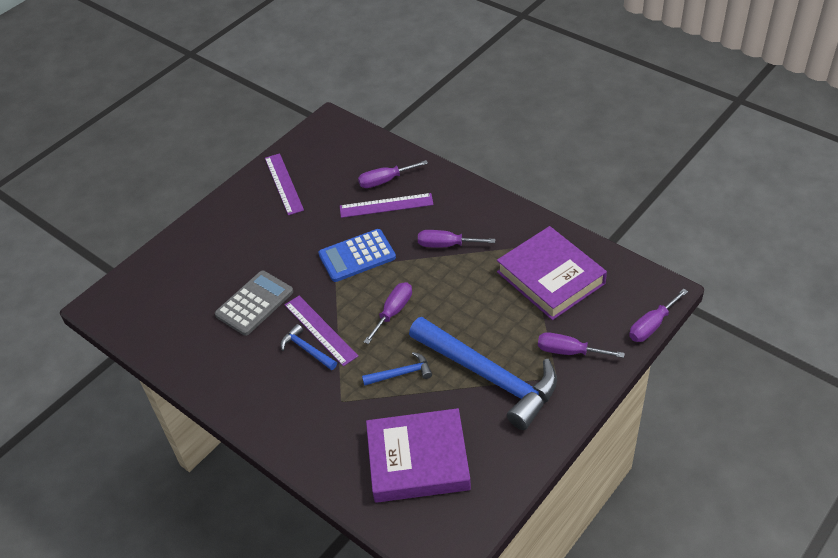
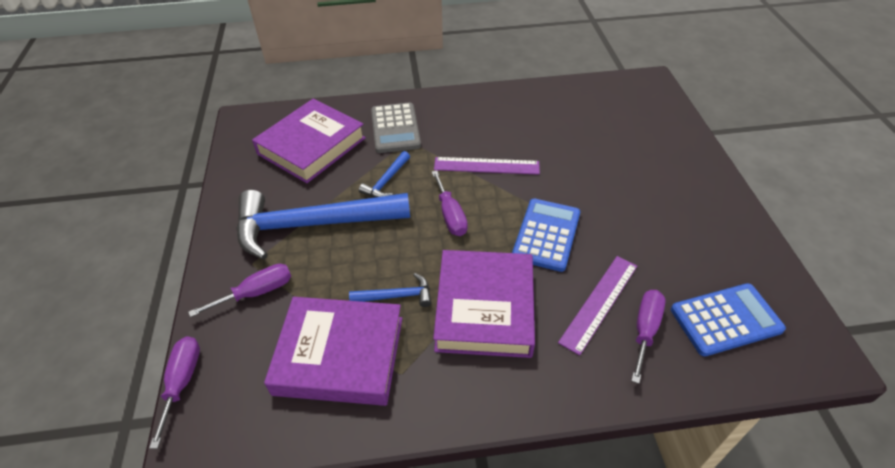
camera: 130 degrees right, 0 degrees up
(254, 303) = (560, 148): grey calculator -> grey calculator (395, 128)
(284, 183) = (719, 247): purple ruler -> none
(307, 350) = (476, 149): blue hammer -> blue hammer (396, 296)
(342, 158) = (725, 320): none -> blue calculator
(446, 245) = (484, 308): purple screwdriver -> purple book

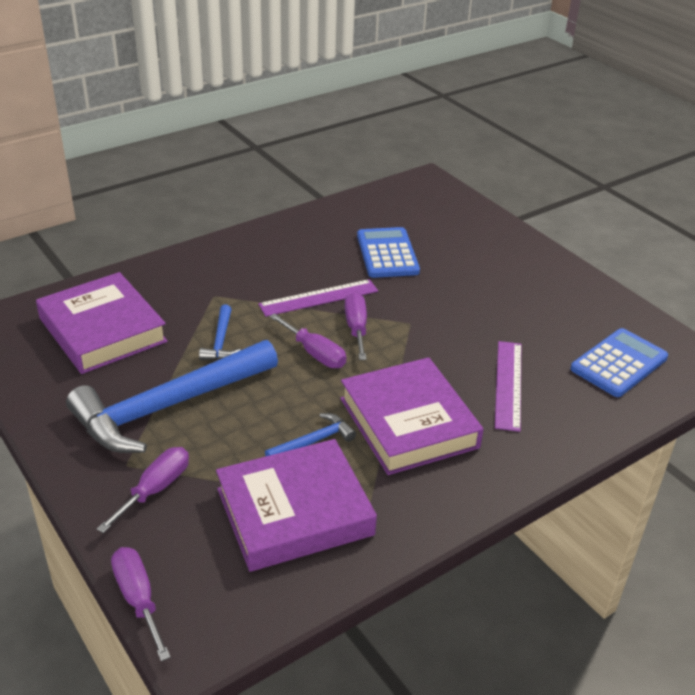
camera: 30 degrees left, 10 degrees down
(311, 146) = (102, 330): purple book -> purple book turned 45 degrees counterclockwise
(395, 128) = (190, 287): grey calculator -> none
(546, 235) = (422, 343): blue calculator -> blue calculator (387, 254)
(645, 330) = (561, 393): purple screwdriver -> purple screwdriver (356, 328)

